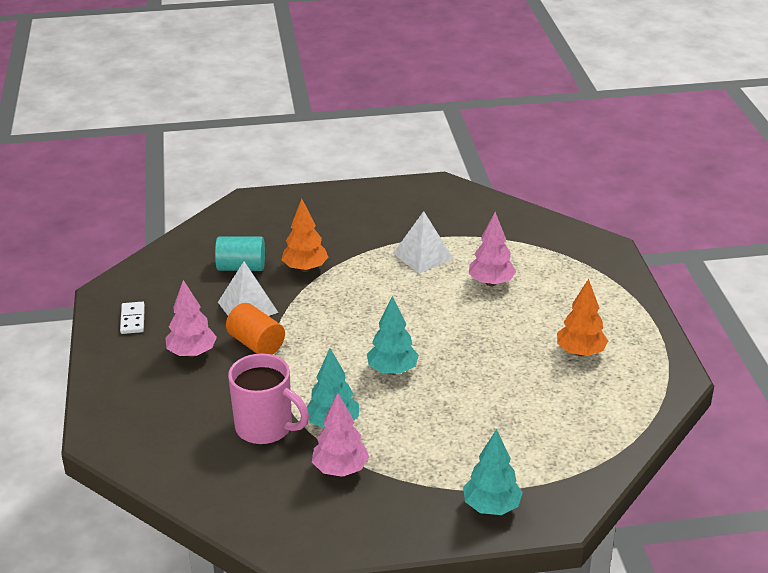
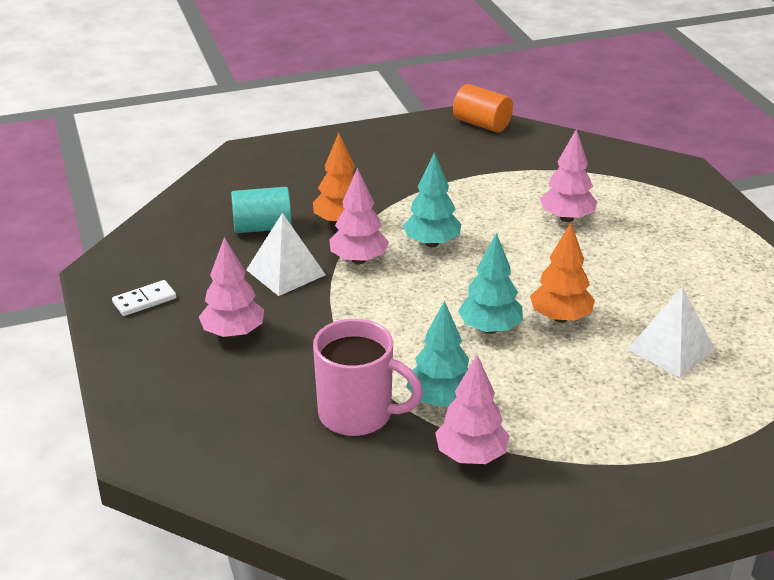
camera: 10 degrees left, 0 degrees up
(132, 319) = (144, 300): white domino -> white domino turned 75 degrees clockwise
(256, 344) = (311, 314): orange cylinder -> orange cylinder (482, 124)
(308, 302) = (359, 260): none -> pink tree
(423, 256) = (475, 196): white pyramid -> white pyramid (671, 349)
(491, 507) = (676, 480): turquoise tree -> turquoise tree (431, 243)
(580, 352) = (702, 286): orange tree -> orange tree (560, 318)

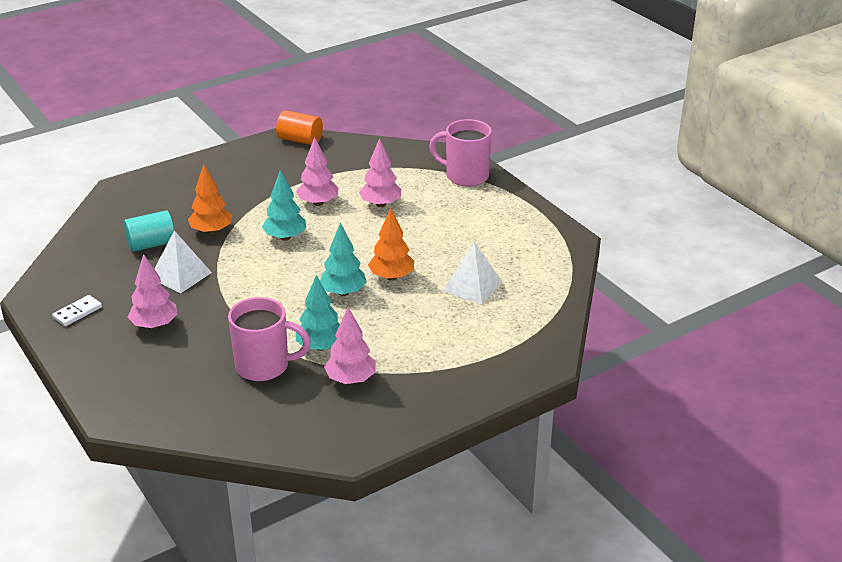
camera: 15 degrees left, 0 degrees up
(359, 260) = (233, 257): pink tree -> pink tree (318, 203)
(688, 197) = (465, 176): none -> pink mug

